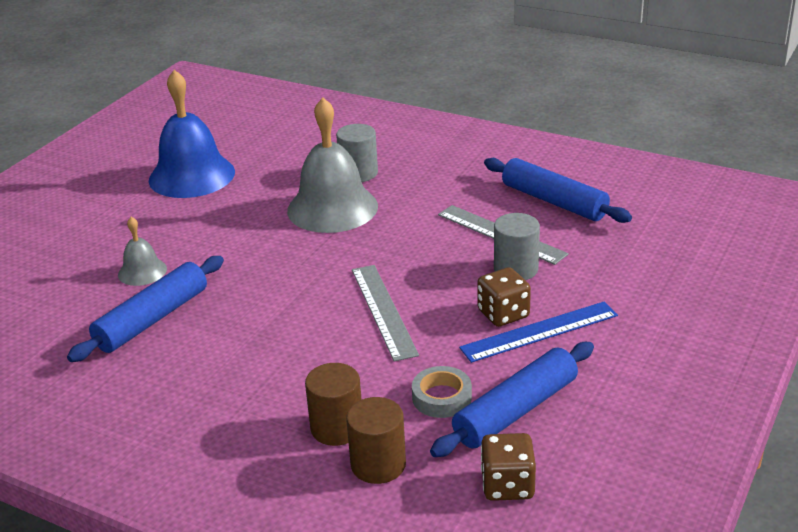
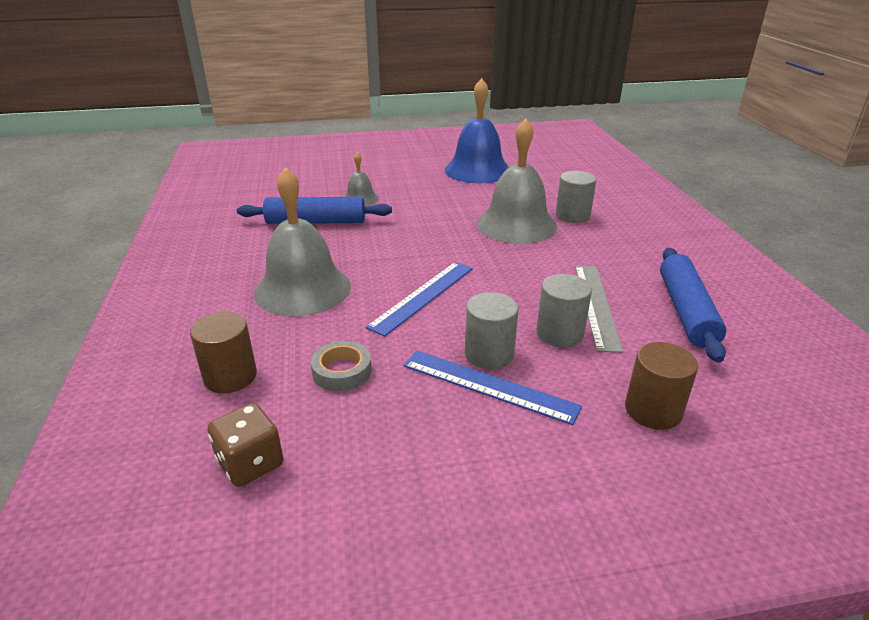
camera: 50 degrees right, 0 degrees up
(282, 375) = (303, 289): none -> grey bell
(337, 428) = (261, 338): brown cylinder -> brown cylinder (653, 410)
(383, 311) = (423, 296): grey ruler -> blue ruler
(503, 314) = (489, 354): brown dice -> grey cylinder
(515, 411) = (360, 421): blue rolling pin -> none

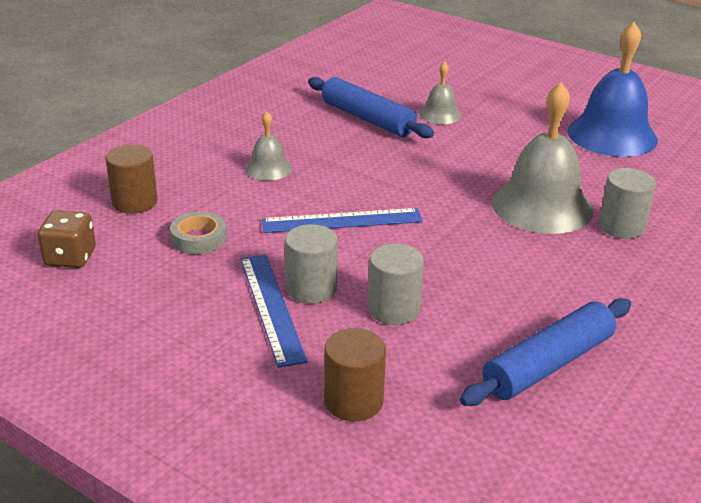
camera: 45 degrees right, 0 degrees up
(303, 289) = (268, 168): grey bell -> grey bell, size x0.50
(596, 305) = (471, 309): grey ruler -> none

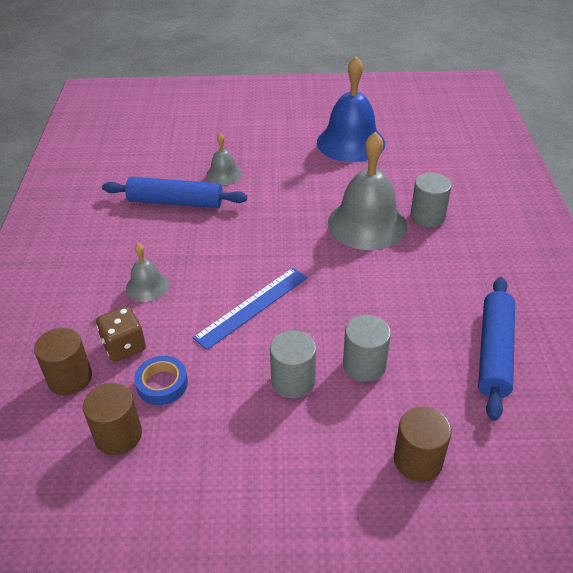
camera: 35 degrees left, 10 degrees up
(70, 257) = (72, 467): brown dice -> brown dice (124, 346)
(125, 255) = (118, 435): none -> brown cylinder
(199, 238) = (162, 384): grey tape -> blue tape
(271, 307) = (282, 415): blue ruler -> none

